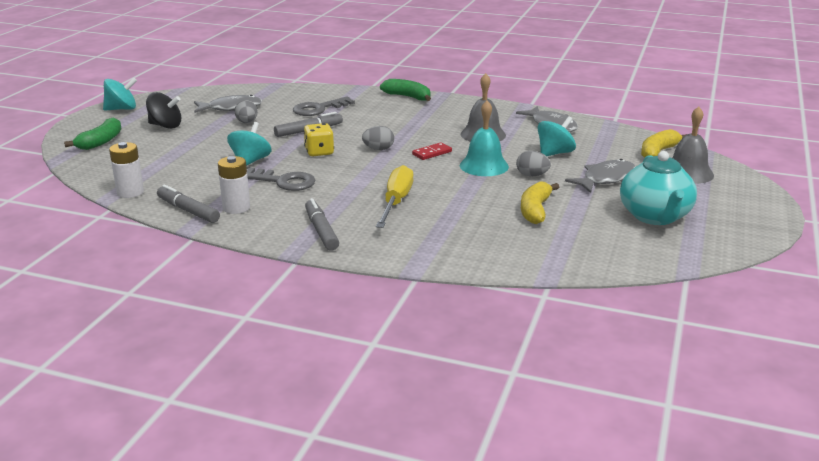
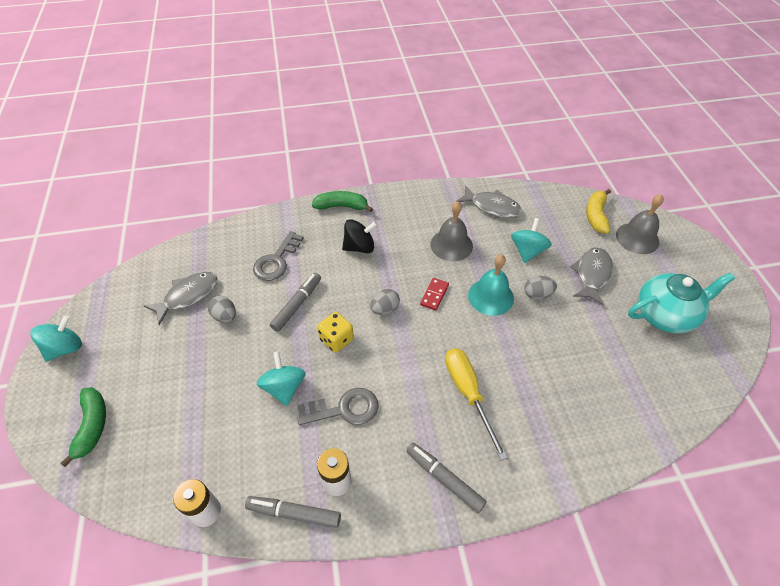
camera: 30 degrees left, 25 degrees up
(165, 126) = (142, 360): black spinning top -> black spinning top (359, 247)
(535, 210) = (581, 349): yellow banana -> none
(655, 216) = (665, 315): turquoise teapot -> turquoise teapot turned 75 degrees counterclockwise

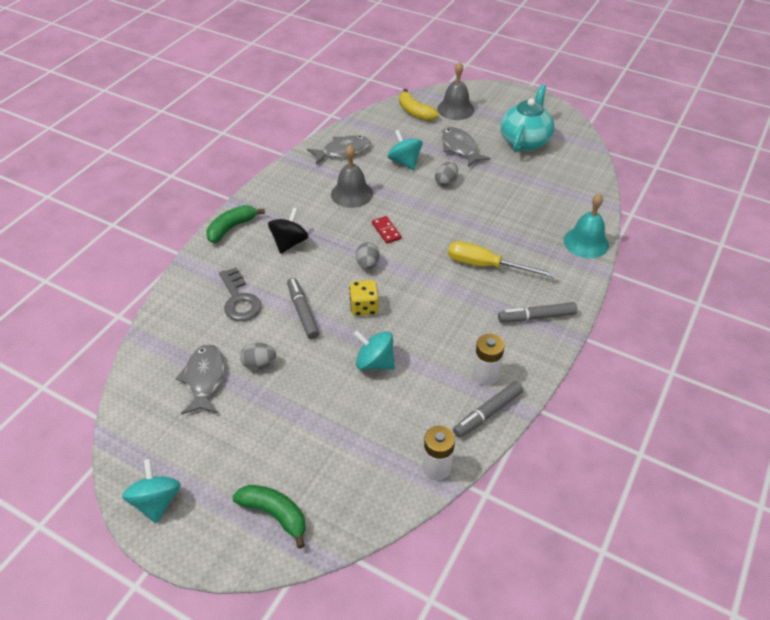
camera: 50 degrees left, 5 degrees down
(344, 409) = (431, 338): grey key -> none
(490, 296) = (421, 204): turquoise bell -> turquoise bell (586, 242)

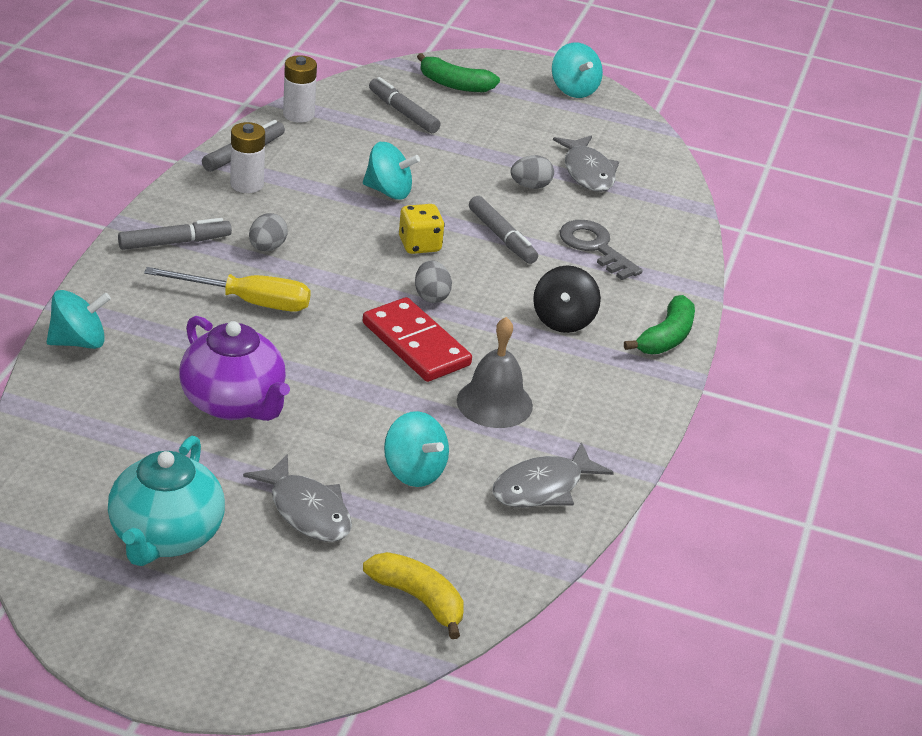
camera: 165 degrees right, 10 degrees down
(338, 467) = (403, 112): none -> grey marker
(386, 231) = (415, 344): red domino -> red domino, size x1.97
(446, 182) = (326, 434): grey egg -> grey egg (267, 247)
(455, 109) = (325, 616): grey bell -> none
(494, 201) = (234, 403): none -> purple teapot
(586, 242) = (79, 342): turquoise bell -> turquoise spinning top

